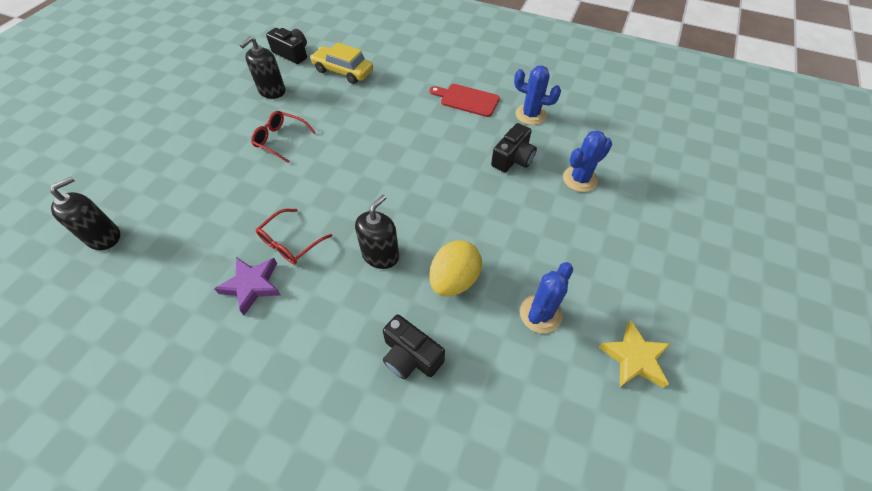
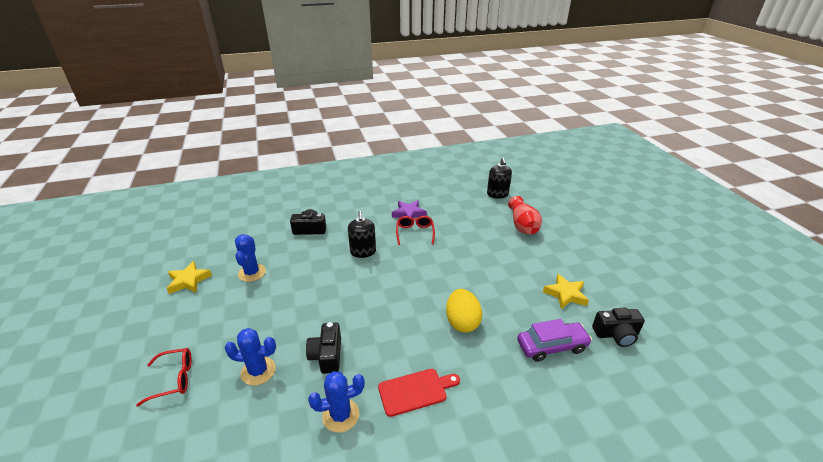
camera: 140 degrees right, 20 degrees down
(173, 171) = (522, 225): none -> red vase
(272, 91) = (565, 294): black soap dispenser -> yellow star
(280, 140) = (500, 269): red glasses -> red glasses (174, 379)
(343, 71) = (552, 346): yellow car -> purple car
(454, 280) = (312, 262): yellow egg -> yellow egg (462, 322)
(580, 179) = (258, 371): blue cactus -> blue cactus turned 75 degrees clockwise

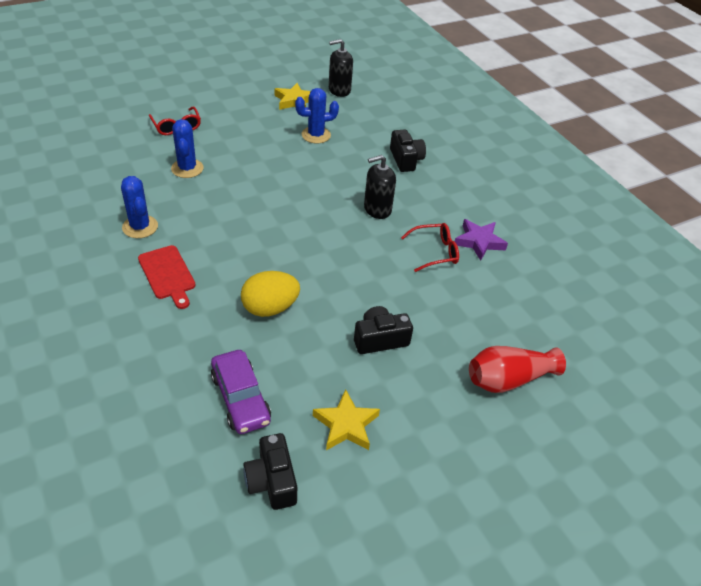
camera: 75 degrees right, 10 degrees up
(327, 355) = (209, 207): black camera -> black camera (380, 339)
(497, 194) = (589, 346): black soap dispenser -> black soap dispenser (339, 90)

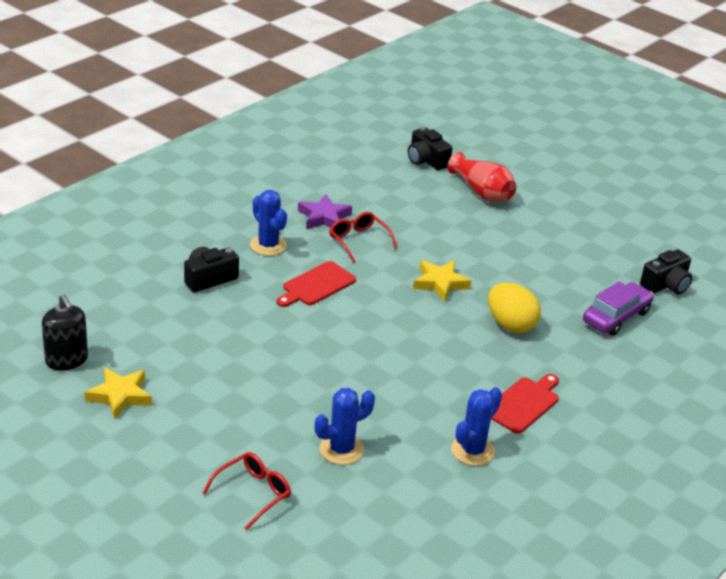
camera: 110 degrees left, 10 degrees down
(316, 135) = (198, 357): blue cactus -> blue cactus (268, 245)
(346, 425) = (591, 260): yellow star -> yellow star (440, 283)
(377, 209) = (316, 285): black soap dispenser -> red cutting board
(380, 339) = (494, 257): black camera -> black camera (426, 160)

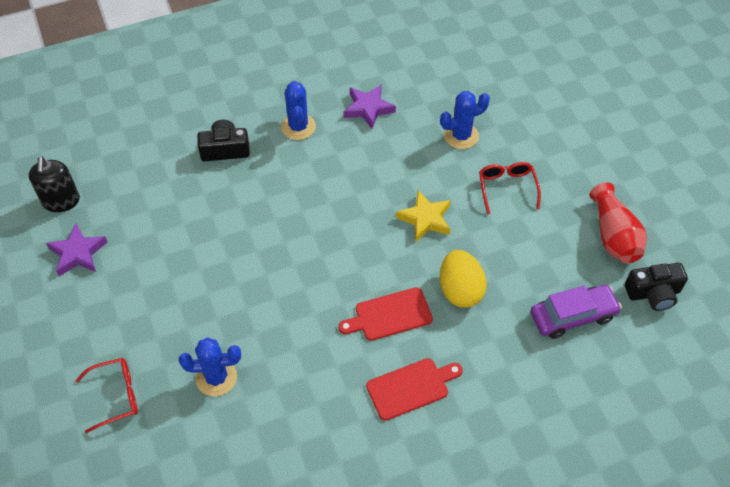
camera: 30 degrees right, 20 degrees up
(120, 396) = (78, 253): yellow star -> purple star
(316, 285) = (312, 186): red cutting board -> red cutting board (389, 315)
(358, 241) = (382, 145): red glasses -> red glasses (507, 188)
(426, 160) = (509, 66): black camera -> none
(472, 450) = (328, 423): blue cactus -> blue cactus (461, 136)
(482, 192) = (539, 120): red vase -> red vase (613, 236)

